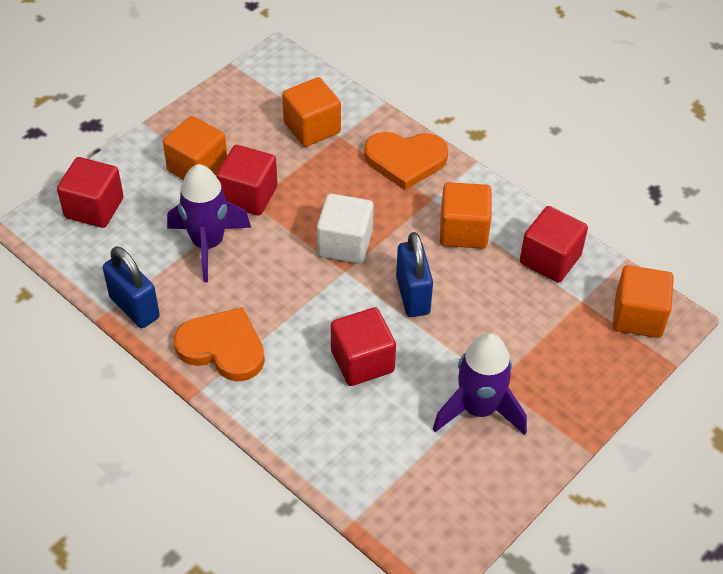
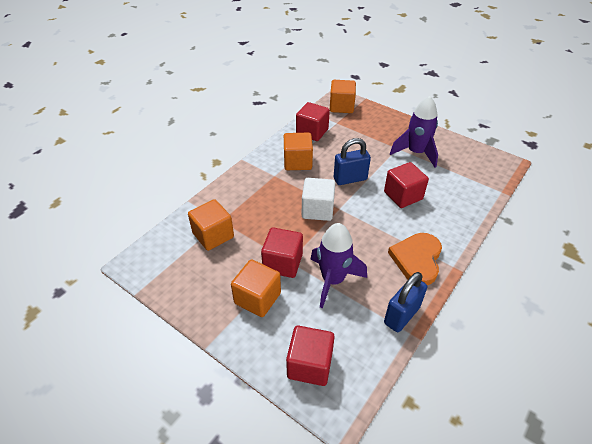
camera: 95 degrees left, 5 degrees down
(405, 160) = (243, 188): orange heart -> none

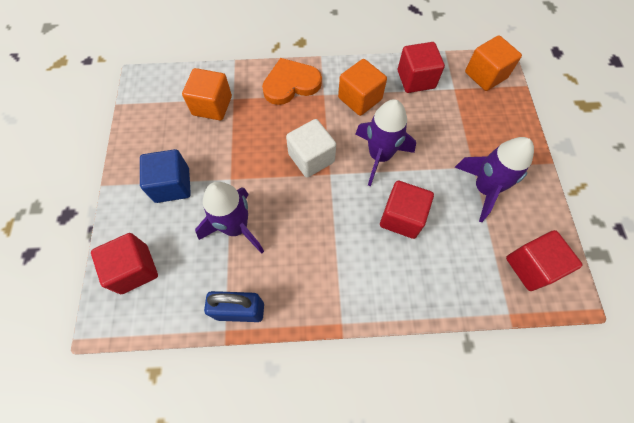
camera: 50 degrees right, 20 degrees up
(257, 298) = (172, 185): orange cube -> blue cube
(283, 263) = (224, 176): red cube -> red cube (531, 266)
(350, 179) = (379, 156): blue padlock -> purple rocket
(417, 259) = (321, 283): orange heart -> orange heart (291, 84)

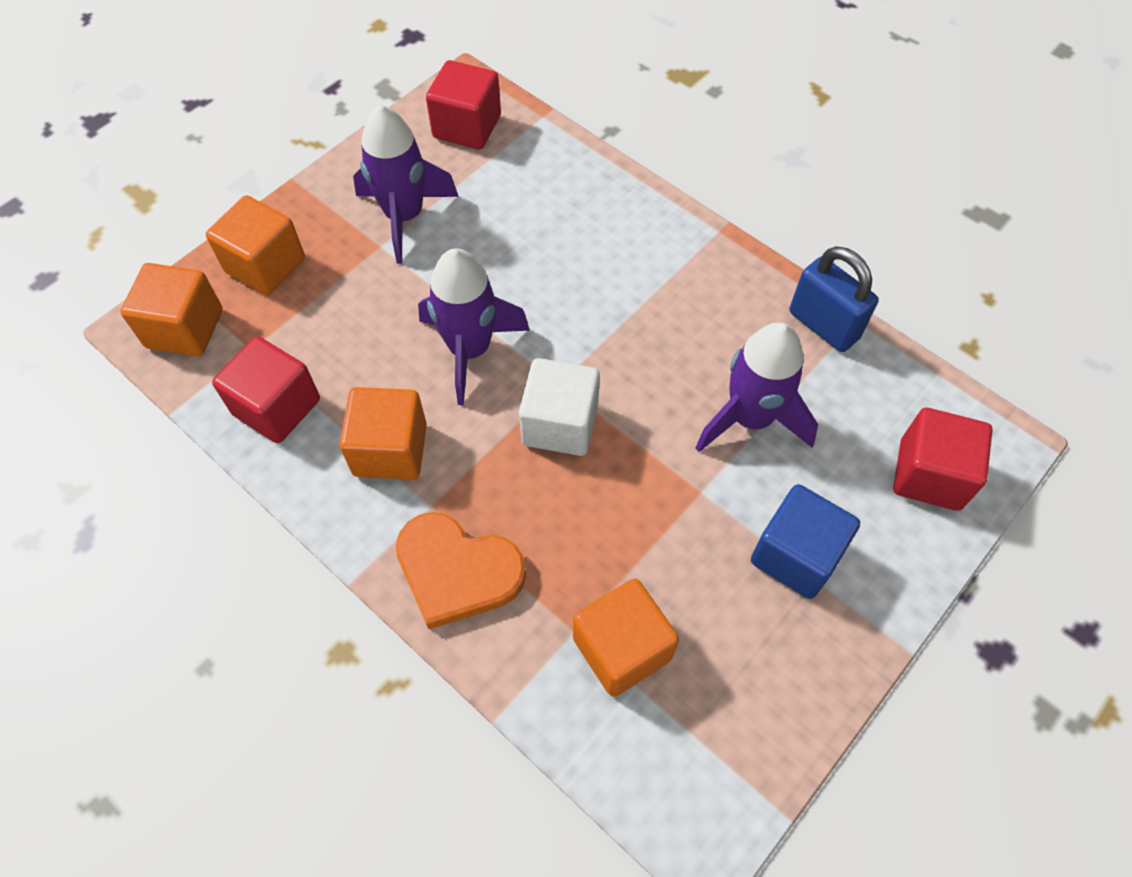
camera: 135 degrees left, 5 degrees down
(402, 217) = (535, 266): red cube -> none
(499, 119) = (265, 265): none -> orange cube

